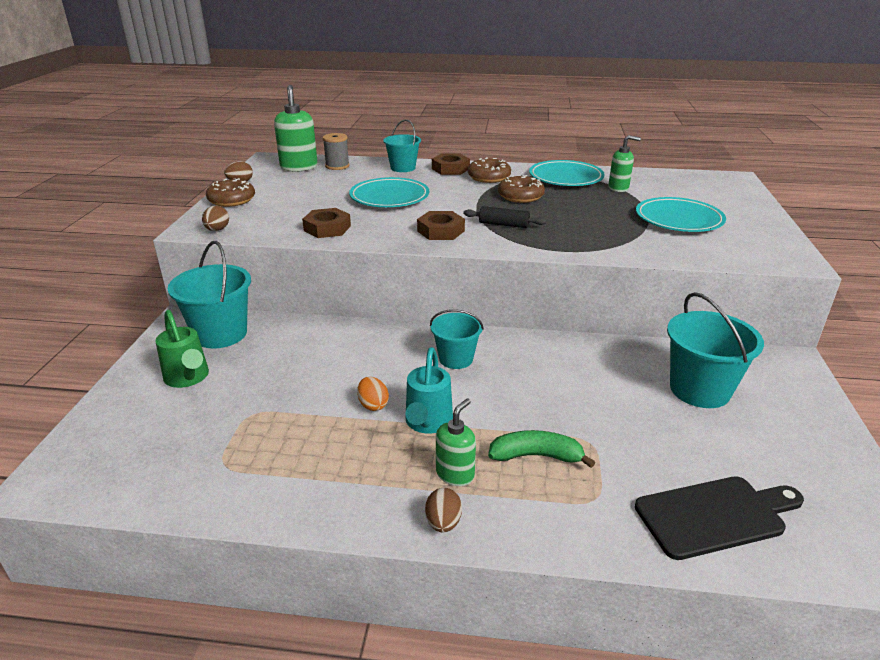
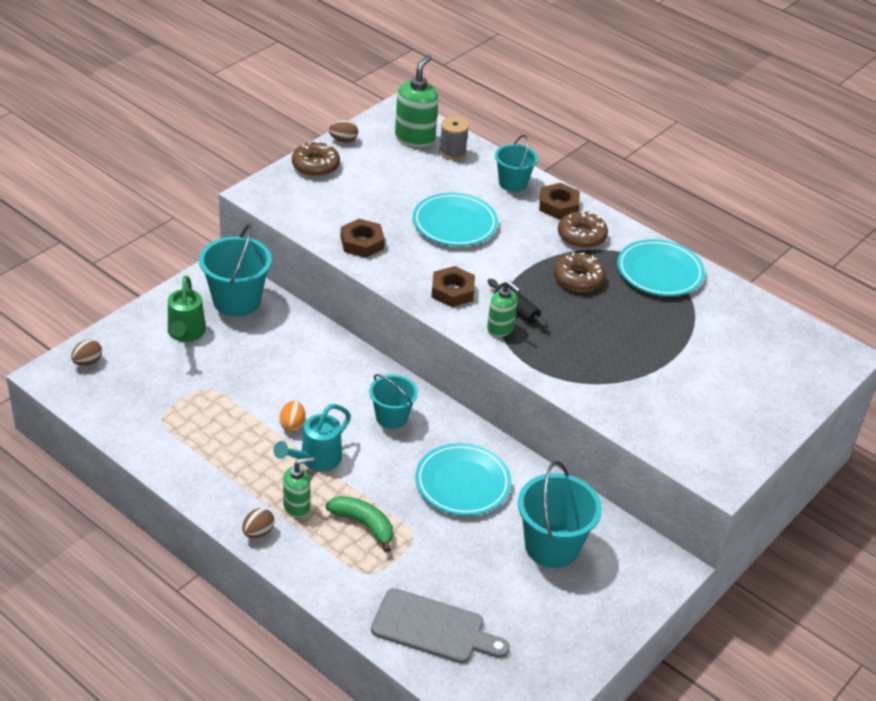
camera: 30 degrees right, 10 degrees up
(217, 230) = (274, 203): brown egg -> brown egg (87, 362)
(618, 188) = (693, 312): green soap dispenser -> green soap dispenser (500, 329)
(678, 219) = (690, 381): turquoise plate -> turquoise plate (462, 483)
(715, 515) = (433, 628): black cutting board -> grey cutting board

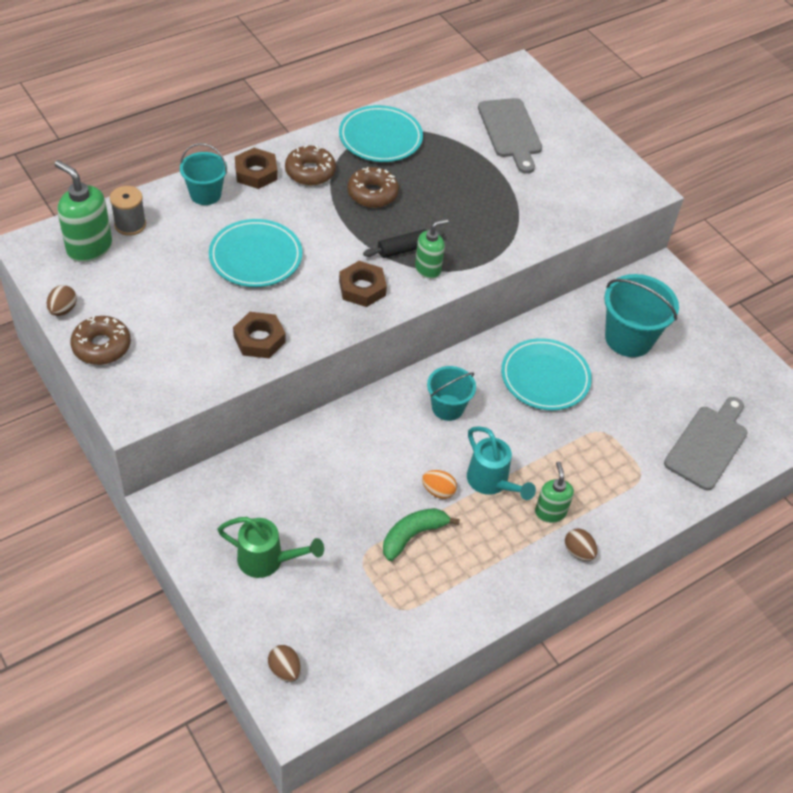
camera: 75 degrees left, 10 degrees up
(236, 301) = (227, 500): turquoise bucket -> none
(364, 524) = (582, 464): green banana -> green banana (413, 535)
(737, 361) = (510, 131): none -> grey cutting board

